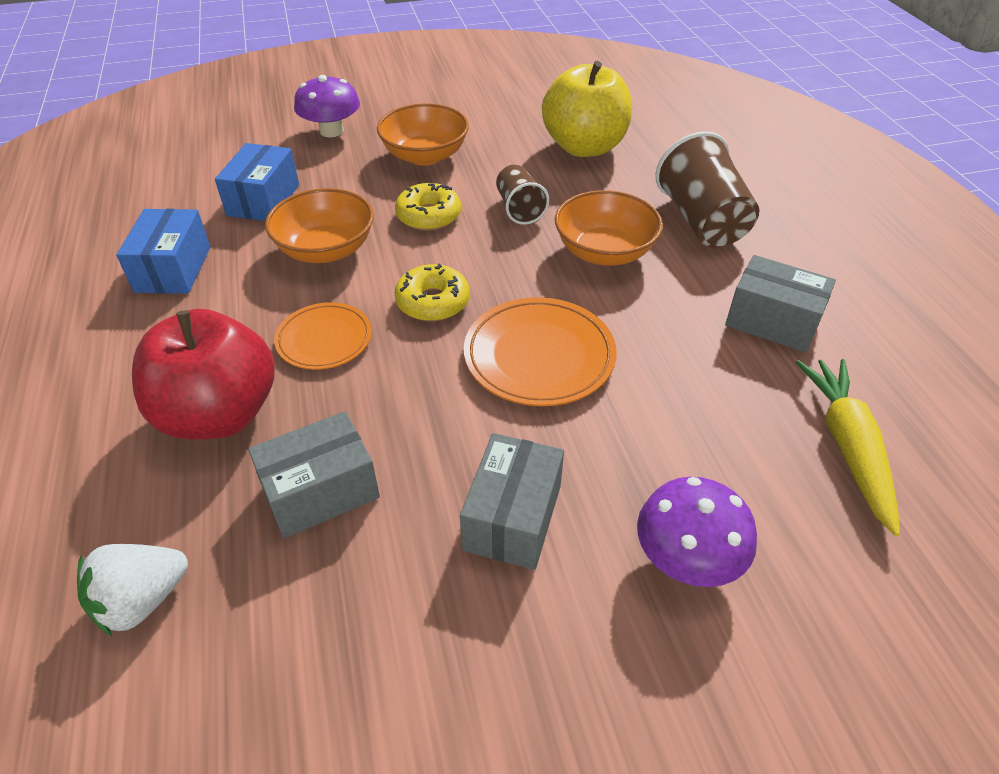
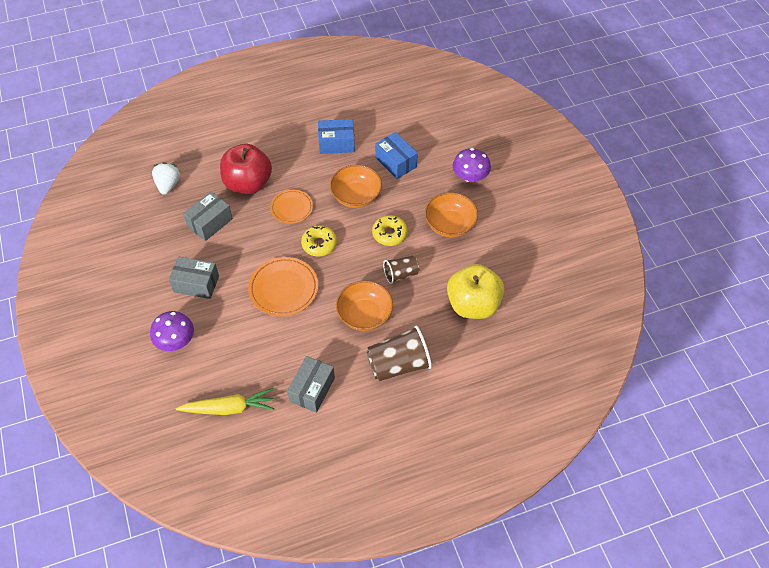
camera: 85 degrees right, 10 degrees up
(142, 600) = (168, 185): white strawberry -> white strawberry turned 45 degrees clockwise
(263, 200) = (396, 162): blue box -> blue box turned 45 degrees clockwise
(320, 491) = (210, 223): grey box -> grey box turned 75 degrees clockwise

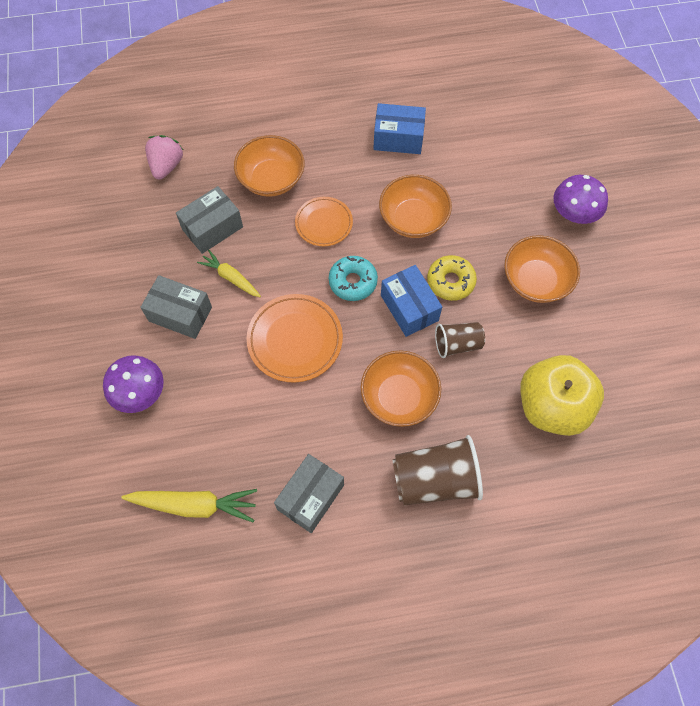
camera: 10 degrees right, 10 degrees up
(168, 185) = (166, 166): white strawberry -> pink strawberry
(229, 254) = (231, 277): none -> yellow carrot
(248, 183) = (271, 179): red apple -> orange bowl
(319, 244) = (353, 282): yellow donut -> turquoise donut
(396, 162) = (474, 177): blue box -> blue box (409, 308)

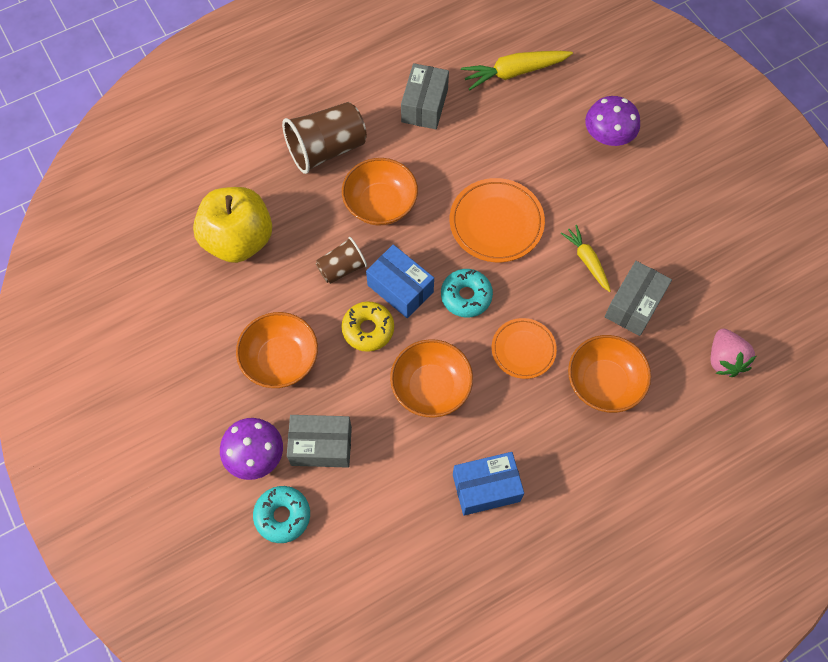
camera: 160 degrees right, 0 degrees up
(180, 314) = (614, 211): grey box -> grey box (321, 446)
(231, 277) = (587, 261): yellow carrot -> yellow carrot turned 135 degrees counterclockwise
(561, 166) = (282, 516): none -> turquoise donut

